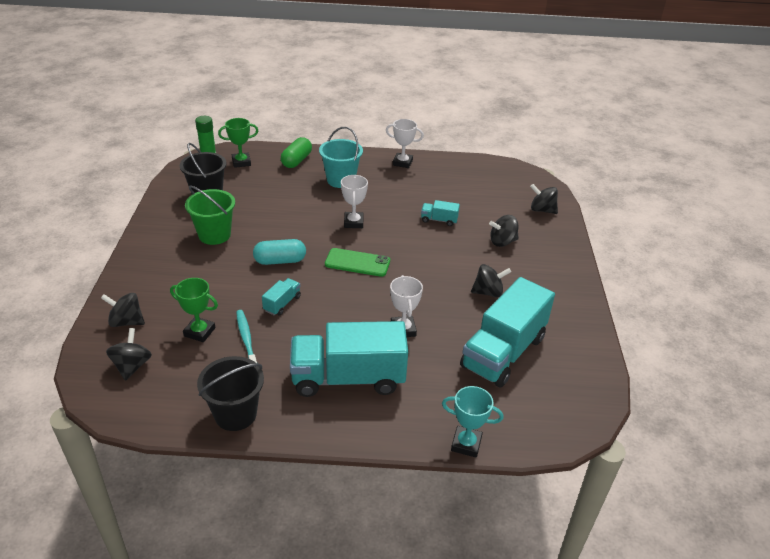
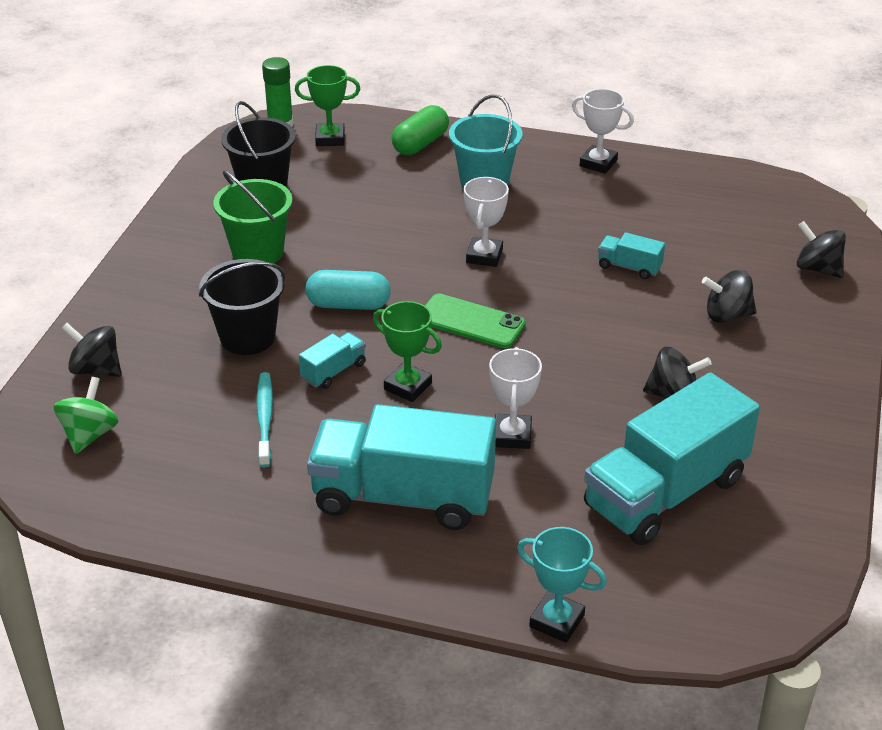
camera: 15 degrees right, 0 degrees up
(132, 366) = (89, 434): black spinning top -> green spinning top
(199, 332) = (198, 398): green trophy -> green trophy (408, 386)
(235, 414) = (220, 524): black bucket -> black bucket (247, 337)

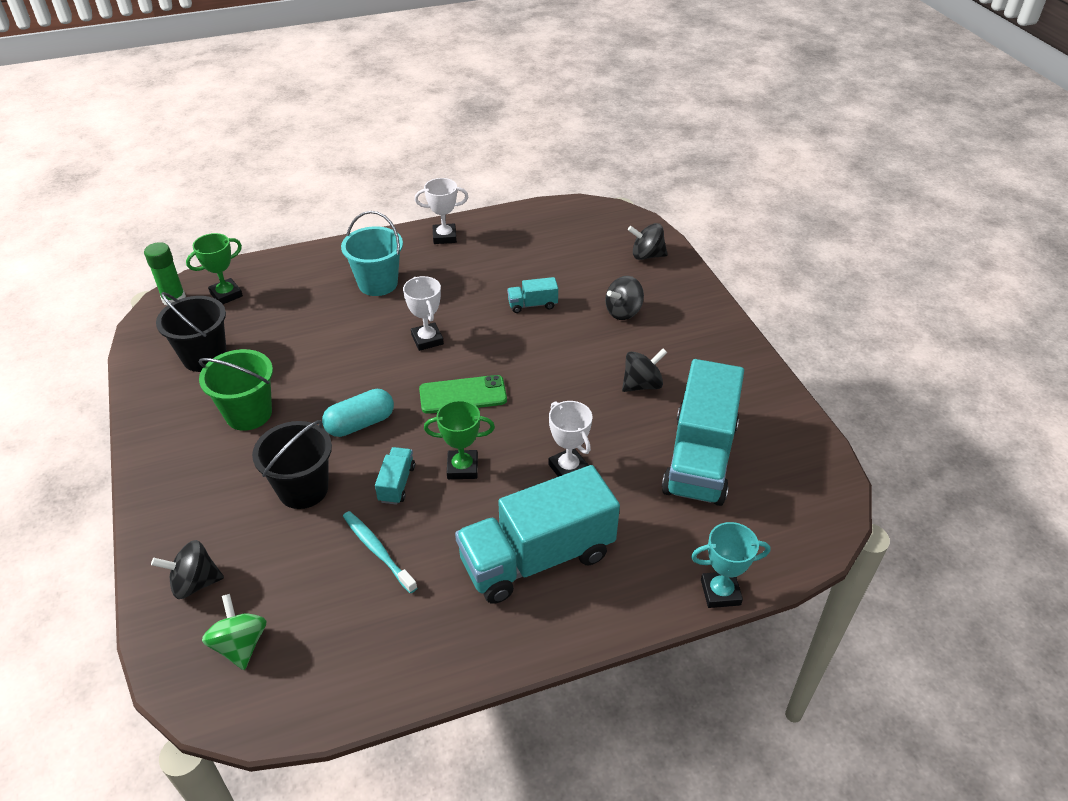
camera: 35 degrees left, 5 degrees up
(420, 144) = (303, 271): green capsule -> none

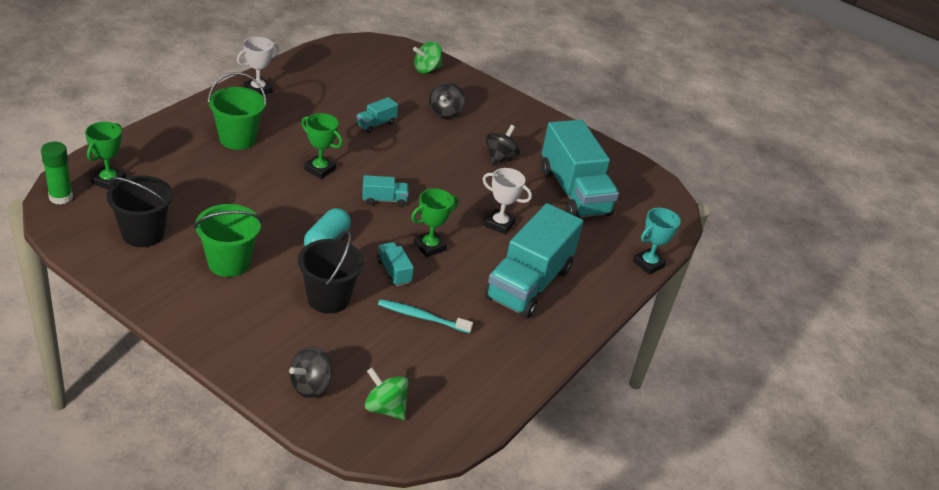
camera: 40 degrees left, 5 degrees down
(378, 283) = (237, 139): turquoise bucket -> green bucket
(427, 339) = (320, 169): white trophy -> green trophy
(463, 395) = (384, 200): green phone -> turquoise truck
(646, 255) = (426, 69): black spinning top -> green spinning top

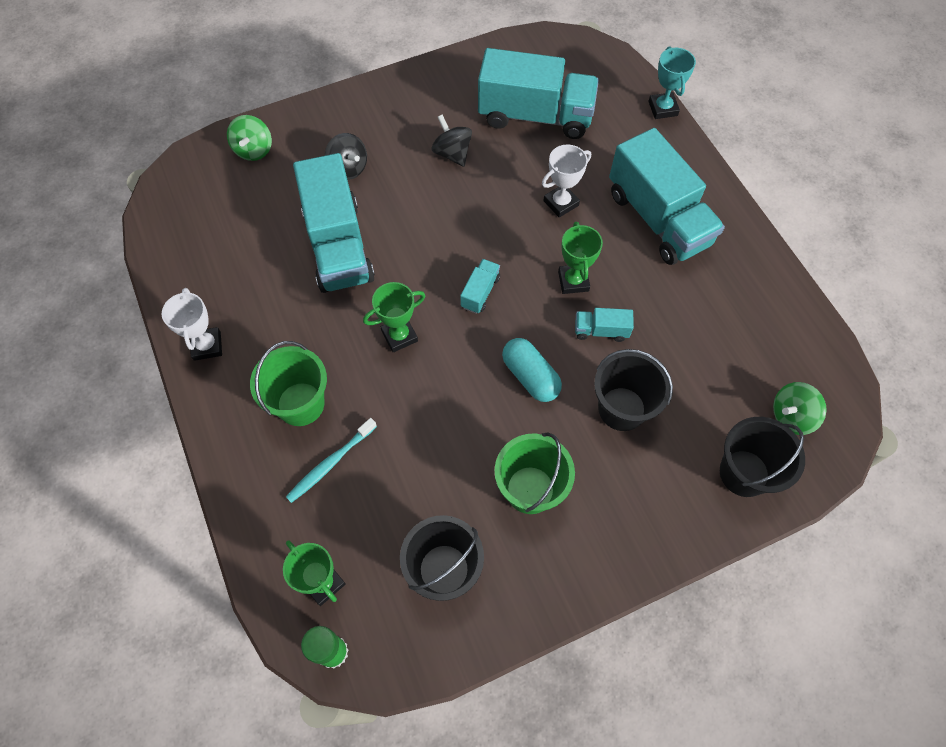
camera: 55 degrees left, 25 degrees up
(310, 385) = (744, 473): black spinning top -> black bucket
(376, 124) = (338, 245): turquoise truck -> turquoise truck, size x2.37
(421, 317) = (676, 333): turquoise toothbrush -> turquoise toothbrush (330, 464)

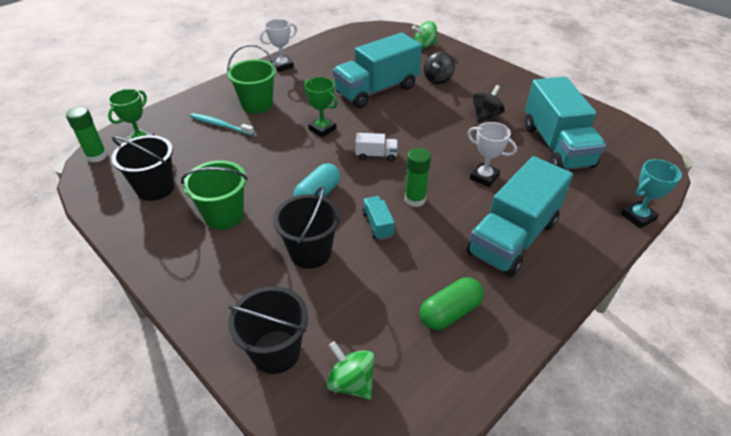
camera: 70 degrees right, 20 degrees down
(480, 292) = (376, 155): turquoise truck -> white truck
(573, 281) = (415, 199): green trophy -> green glue stick
(735, 309) = (450, 312): none -> green capsule

